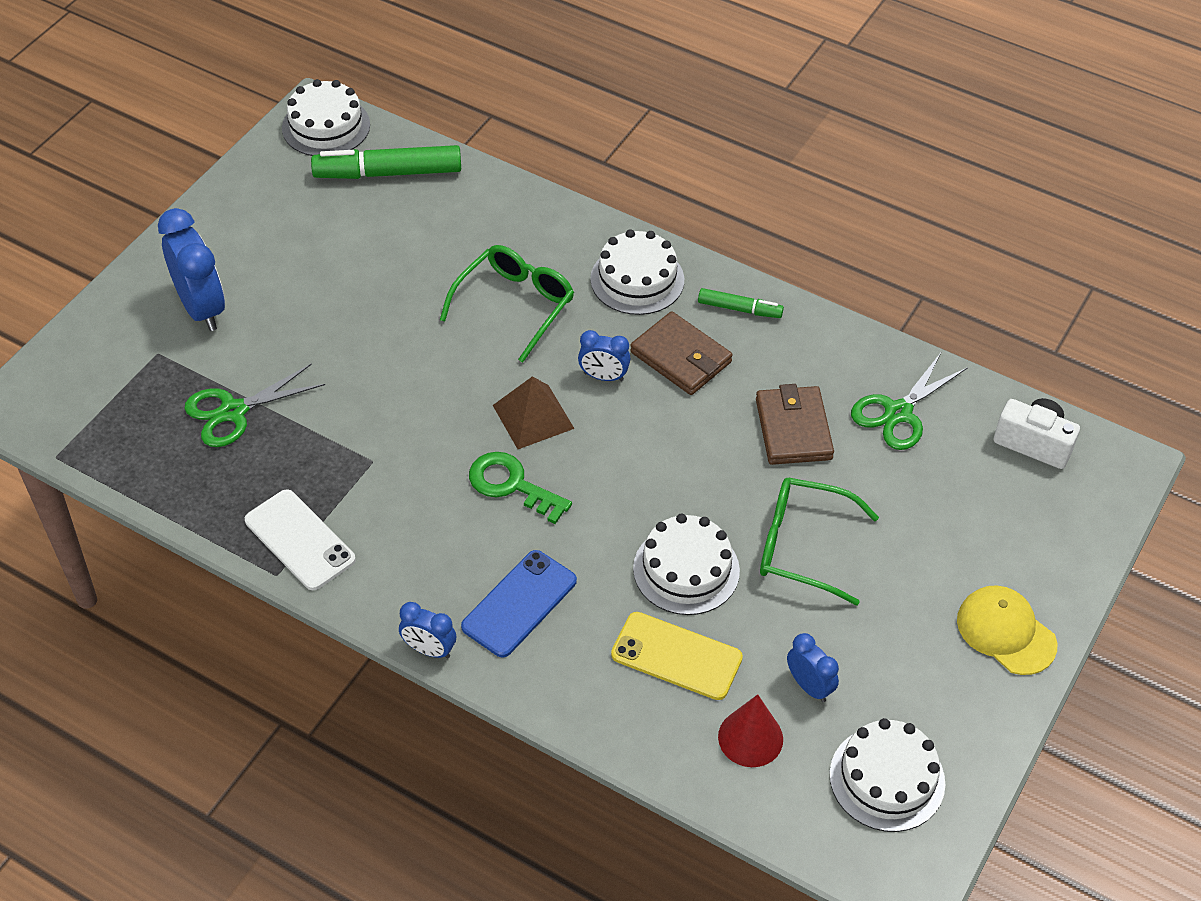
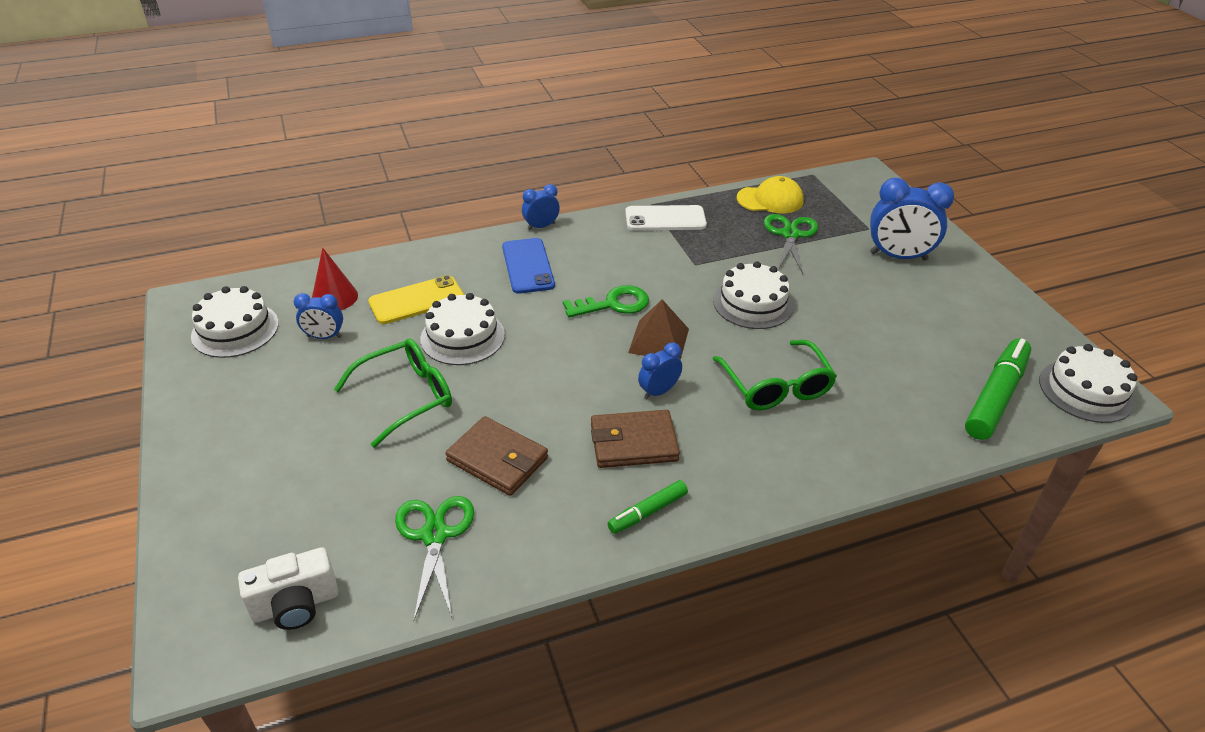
camera: 130 degrees right, 10 degrees down
(637, 279) = (742, 469): white cake -> white cake (752, 303)
(1006, 632) = (214, 448): yellow cap -> yellow cap (770, 200)

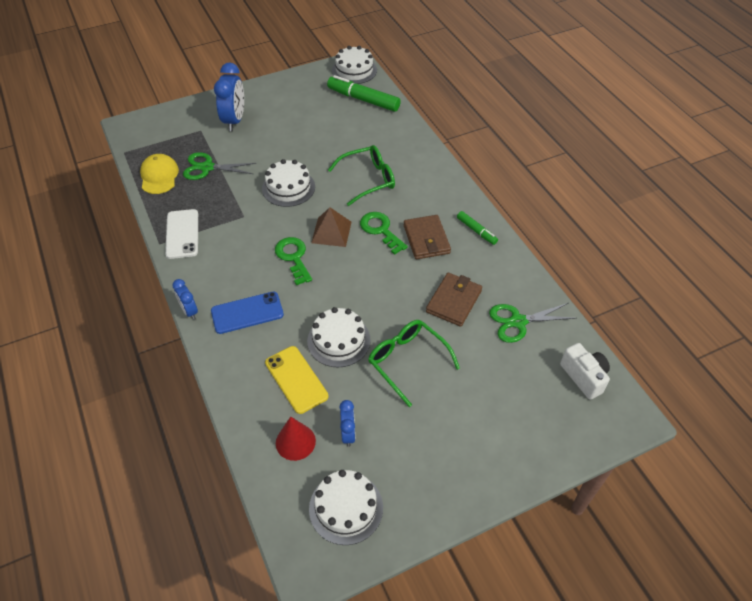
camera: 95 degrees left, 10 degrees up
(658, 391) = (380, 230): blue clock -> green key

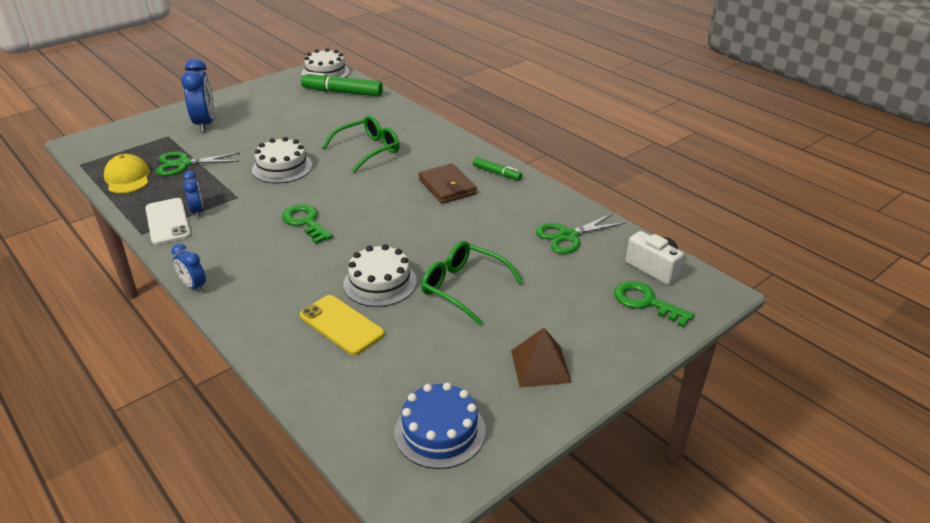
camera: 15 degrees left, 15 degrees down
(247, 313) = (265, 276): blue phone -> none
(295, 442) = (358, 381): red cone -> none
(331, 232) = (342, 196): brown pyramid -> brown pyramid (540, 366)
(346, 508) = (440, 431): white cake -> blue cake
(348, 434) = (419, 362): blue clock -> blue clock (197, 211)
(380, 230) = (395, 187): green key -> green key (646, 302)
(453, 301) = (495, 230): brown wallet -> none

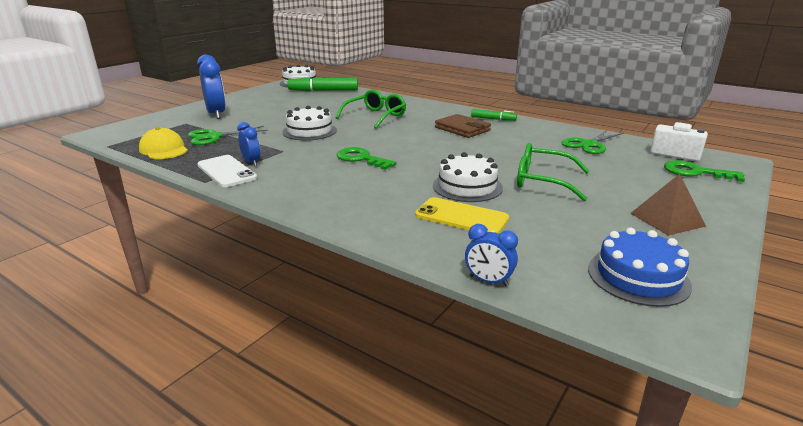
camera: 15 degrees left, 10 degrees down
(194, 286) = (289, 209): blue clock -> blue clock (488, 281)

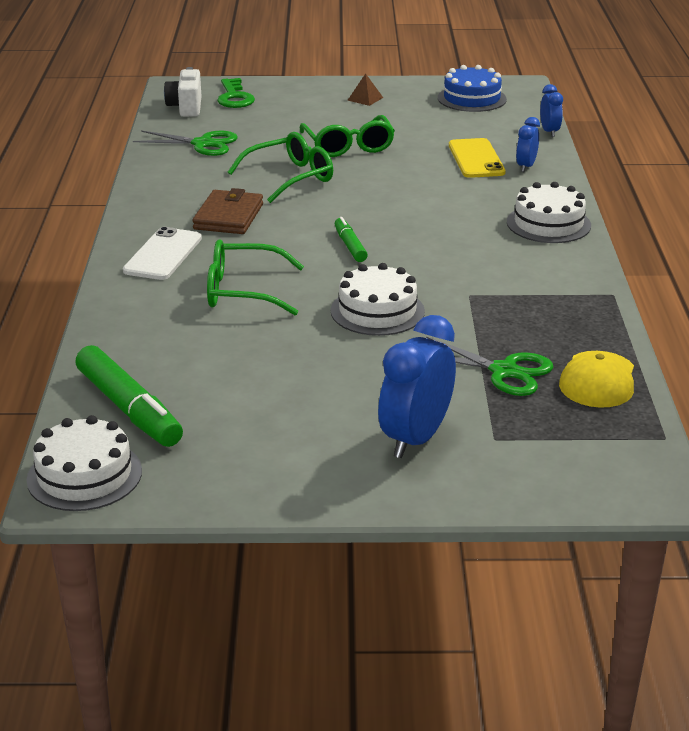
camera: 125 degrees left, 5 degrees up
(226, 171) = (574, 296): white phone -> white phone (163, 254)
(251, 162) = (530, 296): blue clock -> blue clock (526, 166)
(361, 159) = (420, 239): green key -> none
(467, 186) = (411, 171): white cake -> white cake (548, 224)
(493, 119) = (155, 209): green marker -> green marker (350, 246)
(501, 152) = (290, 177): none -> green glasses
(667, 219) = (365, 99): brown pyramid -> brown pyramid, size x0.62

